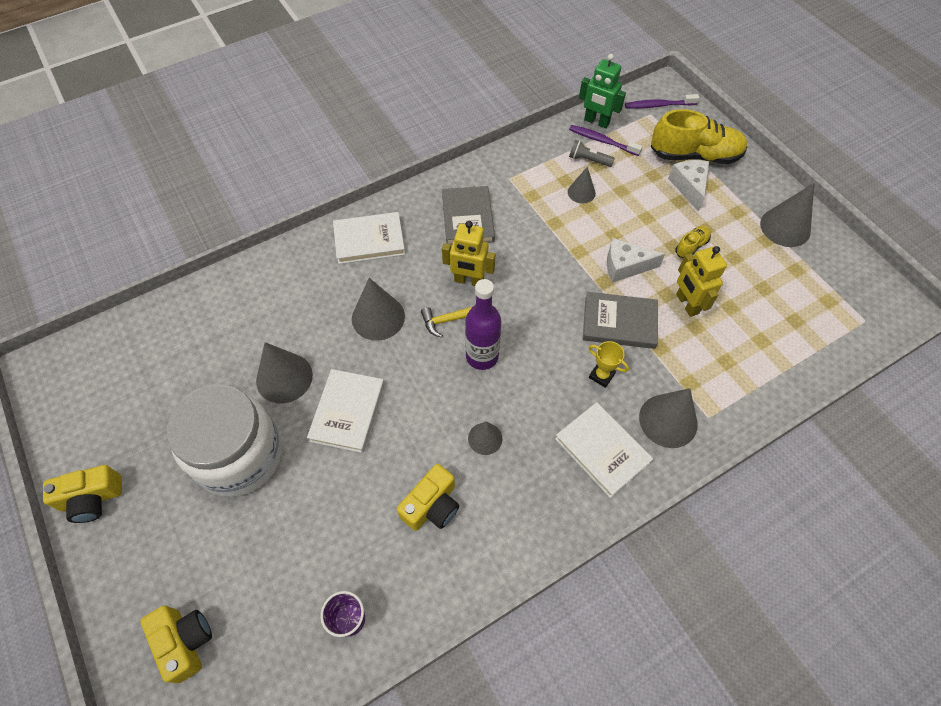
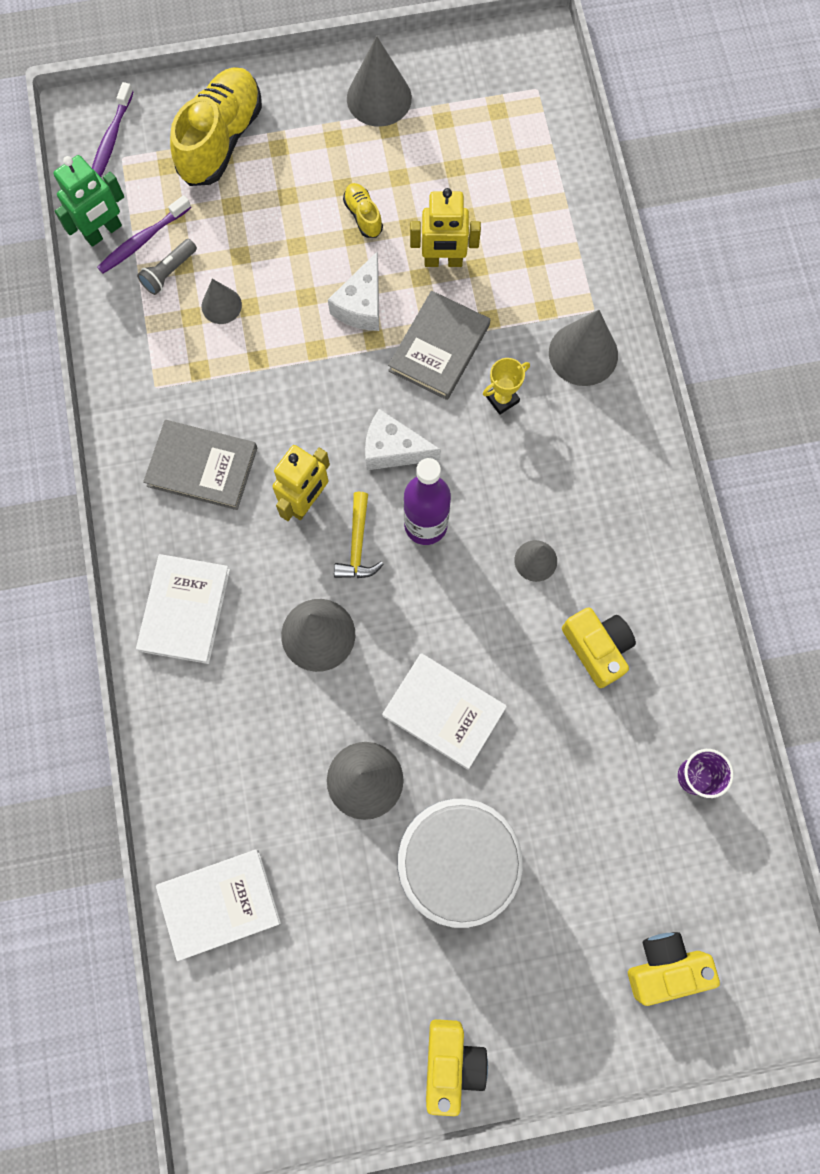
camera: 70 degrees left, 15 degrees up
(602, 450) = (594, 438): white book -> white book (219, 903)
(689, 187) = (270, 172): white cheese -> white cheese (393, 449)

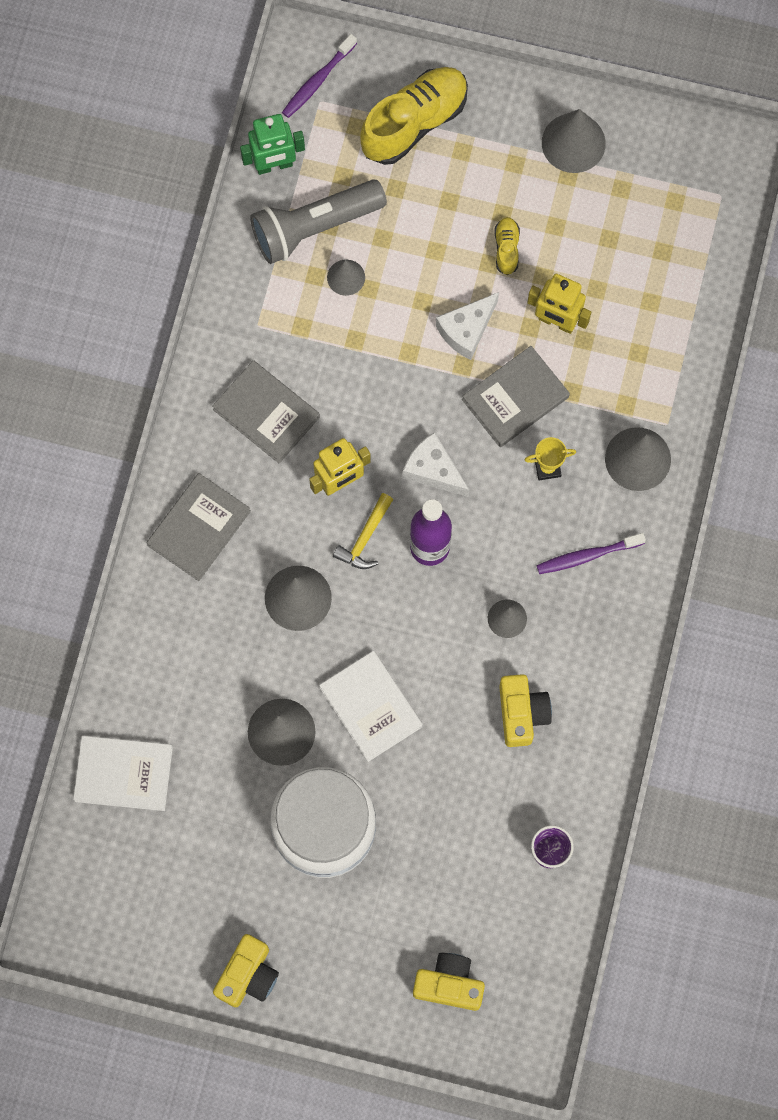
camera: 25 degrees right, 0 degrees up
(143, 240) = (304, 188): purple toothbrush -> purple toothbrush (587, 556)
(169, 272) = (314, 227): grey flashlight -> grey flashlight, size x2.17
(185, 610) = (199, 528): white book -> grey book

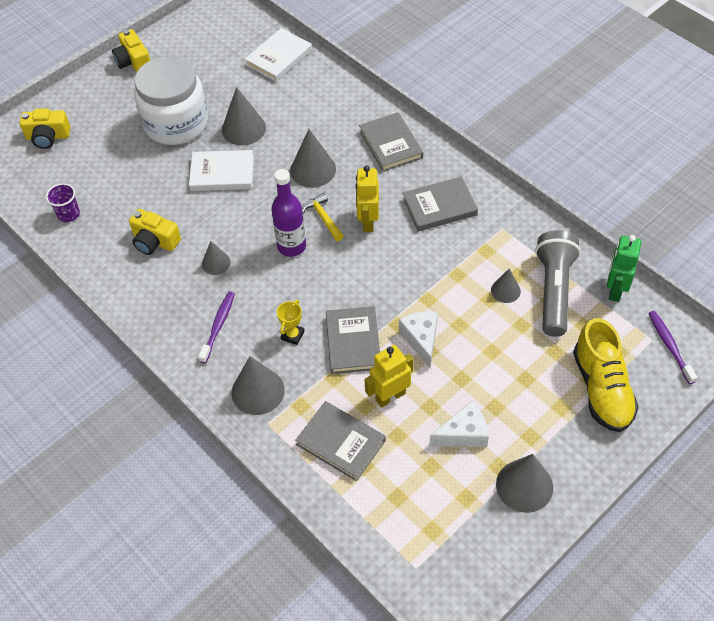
camera: 125 degrees right, 20 degrees down
(433, 470) = (339, 272): white cheese -> white cheese (463, 434)
(449, 984) = (48, 137): yellow camera -> yellow camera turned 45 degrees clockwise
(506, 249) = (466, 395): yellow shoe -> none
(640, 338) = (341, 442): none -> grey book

